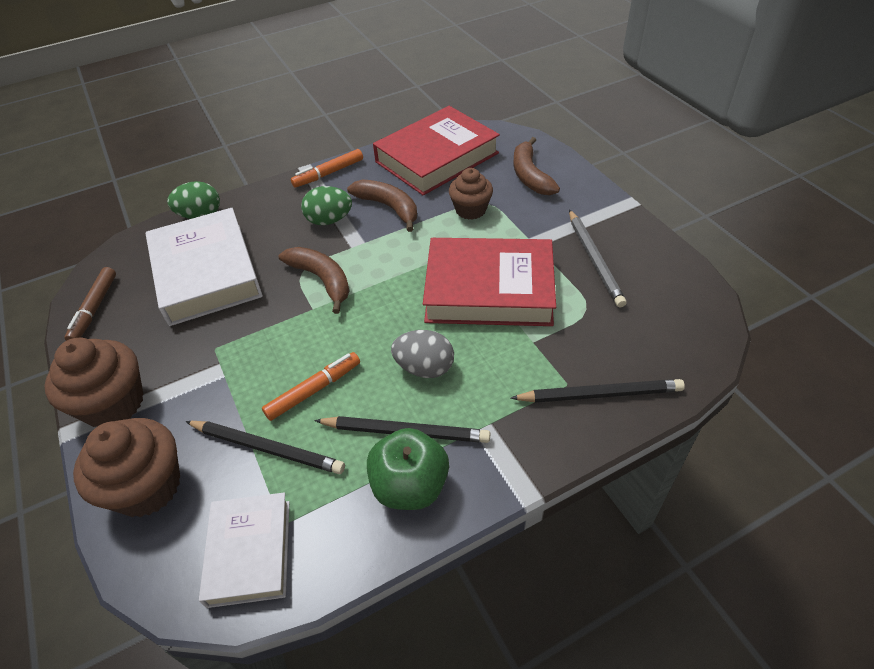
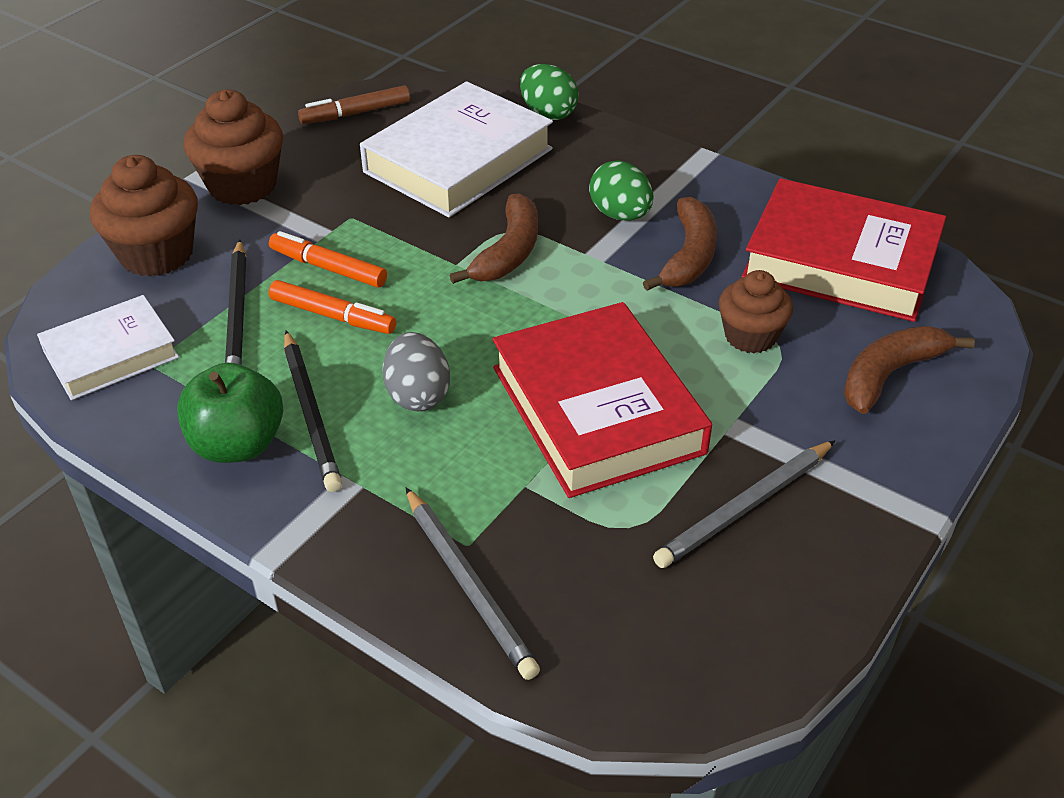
camera: 60 degrees right, 5 degrees down
(328, 173) = (712, 177): orange marker -> orange marker (328, 268)
(599, 394) = (468, 585): black pencil -> grey pencil

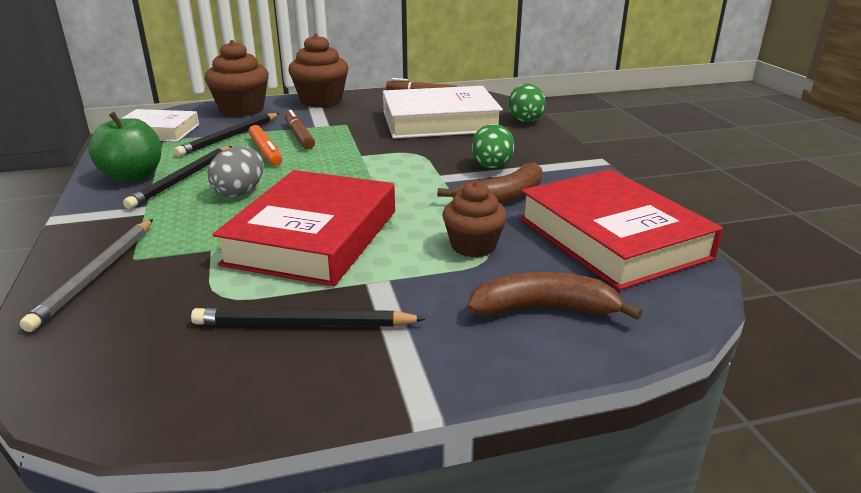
camera: 40 degrees right, 15 degrees down
(328, 268) = (299, 136): orange marker -> brown marker
(508, 252) = (397, 160): brown banana -> none
(745, 507) = (304, 324): grey pencil -> black pencil

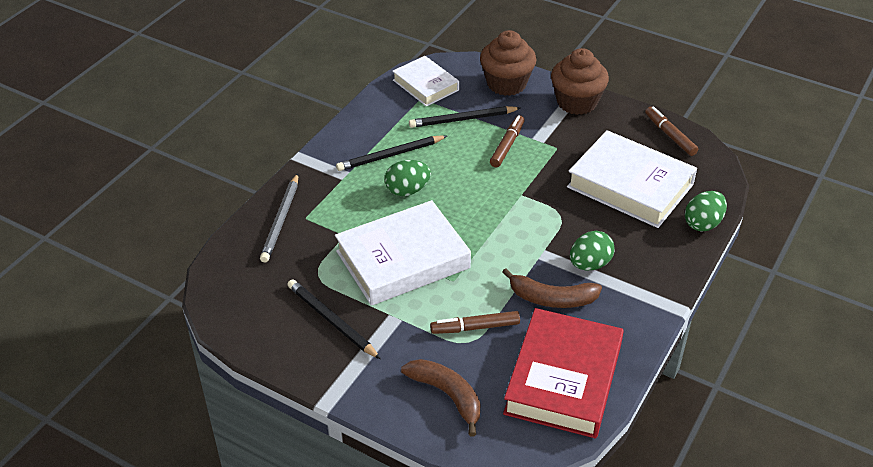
camera: 45 degrees right, 15 degrees up
(96, 274) = (281, 220): grey pencil -> grey pencil turned 45 degrees counterclockwise
(133, 176) = (367, 135): green apple -> none
(240, 192) = (407, 190): grey egg -> green egg
(265, 152) = (466, 152): orange marker -> none
(313, 237) = (403, 259): red book -> white book
(473, 246) = (475, 327): brown cupcake -> brown marker

